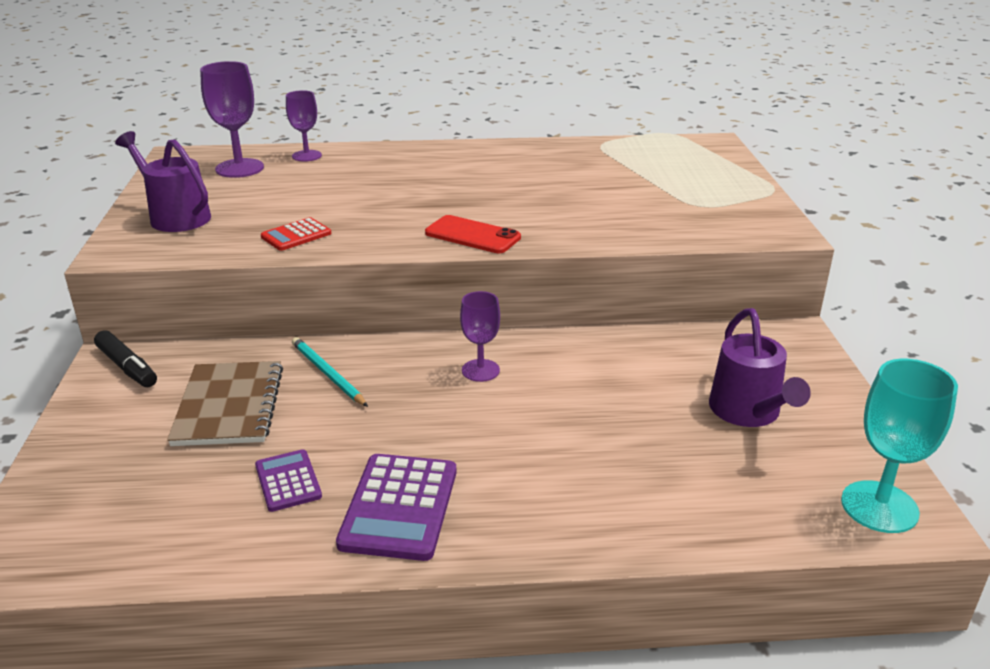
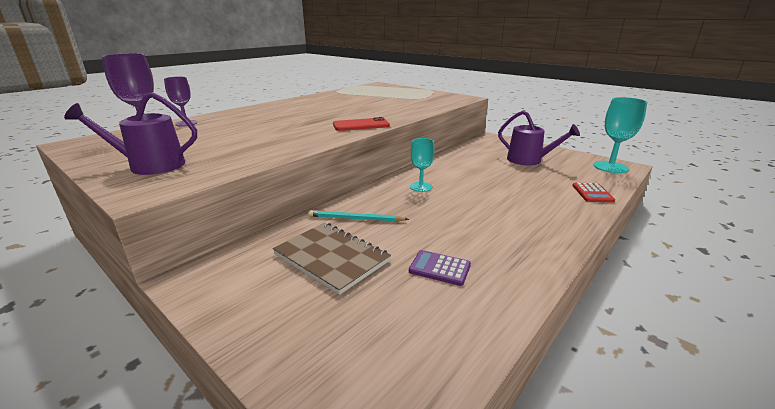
camera: 45 degrees left, 5 degrees down
(127, 367) = (212, 277): black marker -> none
(296, 235) = (266, 149): red calculator -> red calculator (592, 193)
(399, 507) = (506, 246): purple calculator -> none
(480, 370) = (421, 187): purple goblet -> turquoise goblet

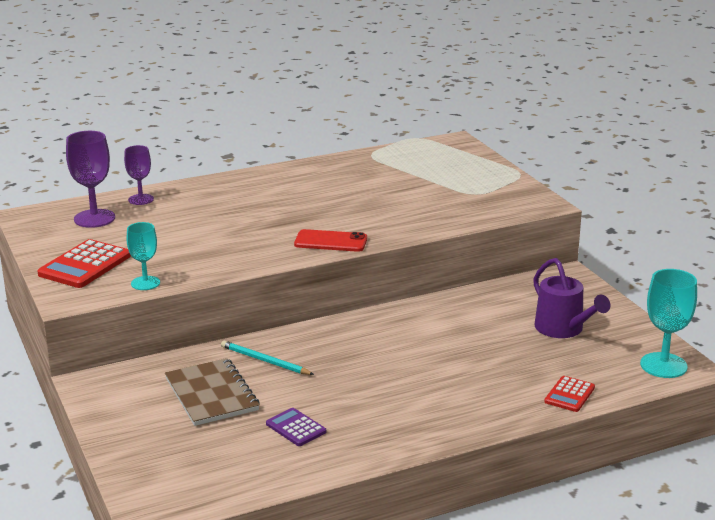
camera: 25 degrees right, 0 degrees up
(150, 165) = (85, 265): purple watering can -> red calculator
(421, 187) = (372, 338): turquoise goblet -> turquoise goblet (145, 283)

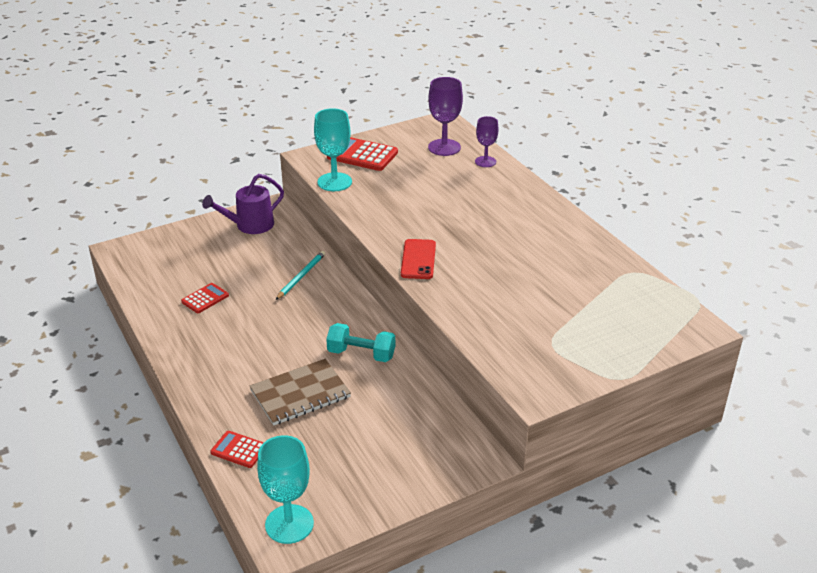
camera: 85 degrees right, 10 degrees up
(145, 283) = (334, 182): turquoise goblet -> turquoise goblet, size x1.56
(211, 394) = (254, 257): brown notebook -> brown notebook (300, 394)
(296, 428) = (205, 298): purple calculator -> red calculator
(418, 326) = (361, 354): none -> turquoise dumbbell
(563, 329) = (361, 451): purple watering can -> purple watering can (250, 225)

